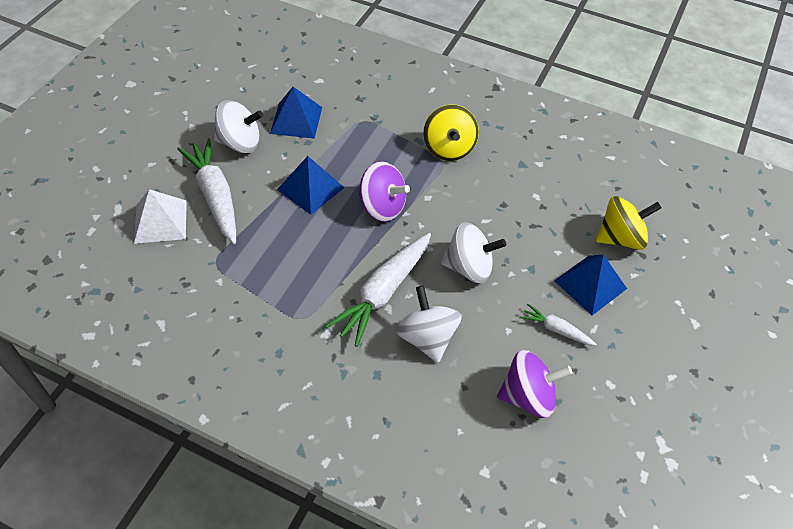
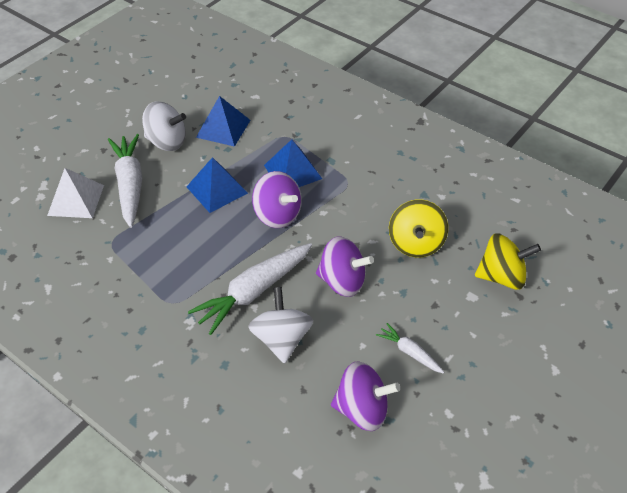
camera: 15 degrees right, 5 degrees down
(448, 148) = (357, 171): yellow spinning top -> yellow spinning top (416, 243)
(469, 267) = (342, 281): white spinning top -> purple spinning top
(590, 284) = (457, 315): blue pyramid -> blue pyramid (292, 172)

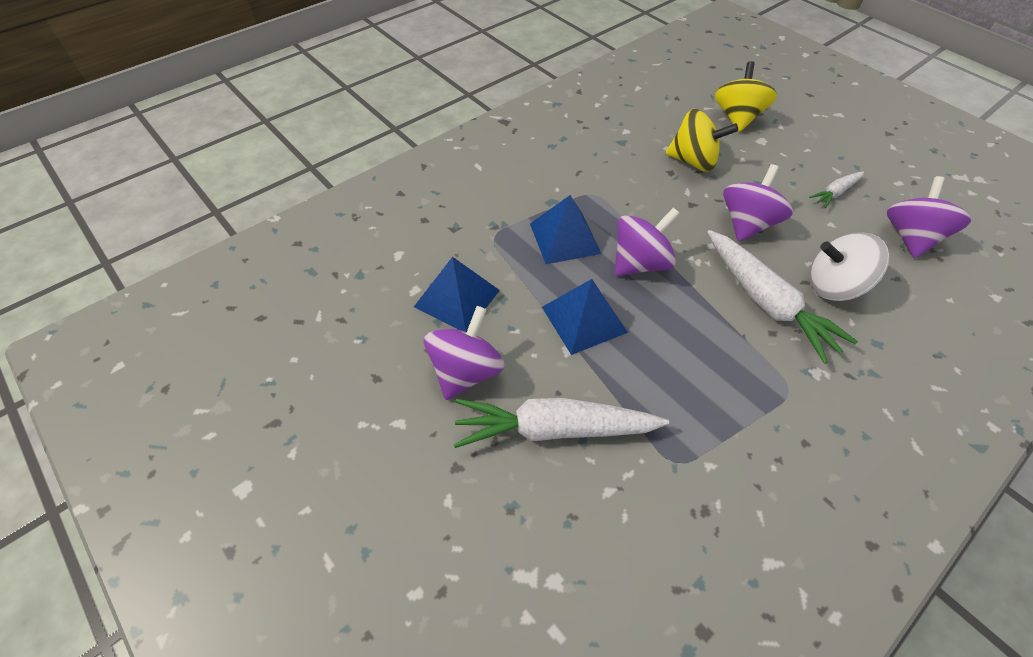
camera: 80 degrees left, 5 degrees up
(76, 200) = (575, 516): white pyramid -> none
(167, 142) = (465, 371): white spinning top -> purple spinning top

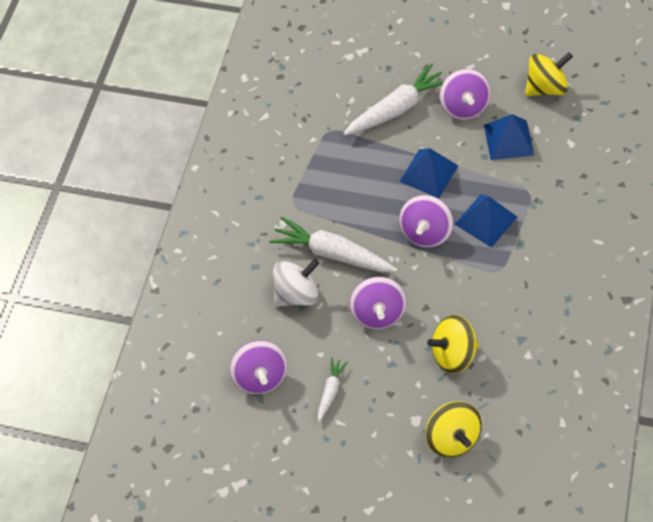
camera: 150 degrees right, 5 degrees up
(347, 328) = (545, 87): none -> yellow spinning top

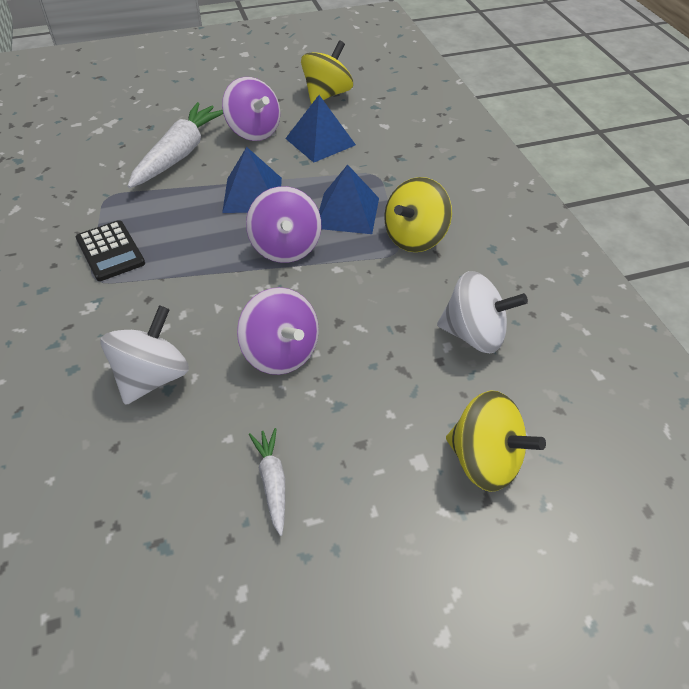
camera: 35 degrees left, 10 degrees down
(260, 377) = (149, 514): purple spinning top -> none
(311, 183) = (110, 251): none -> black calculator
(332, 254) = (179, 312): white carrot -> none
(453, 354) = (410, 358): yellow spinning top -> yellow spinning top (415, 238)
(505, 358) = (474, 334): none -> white spinning top

